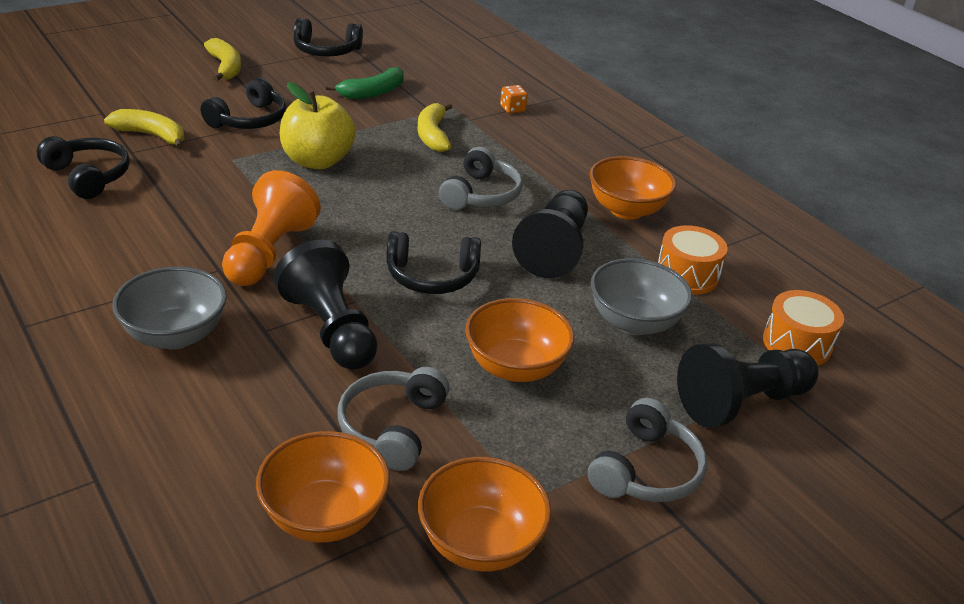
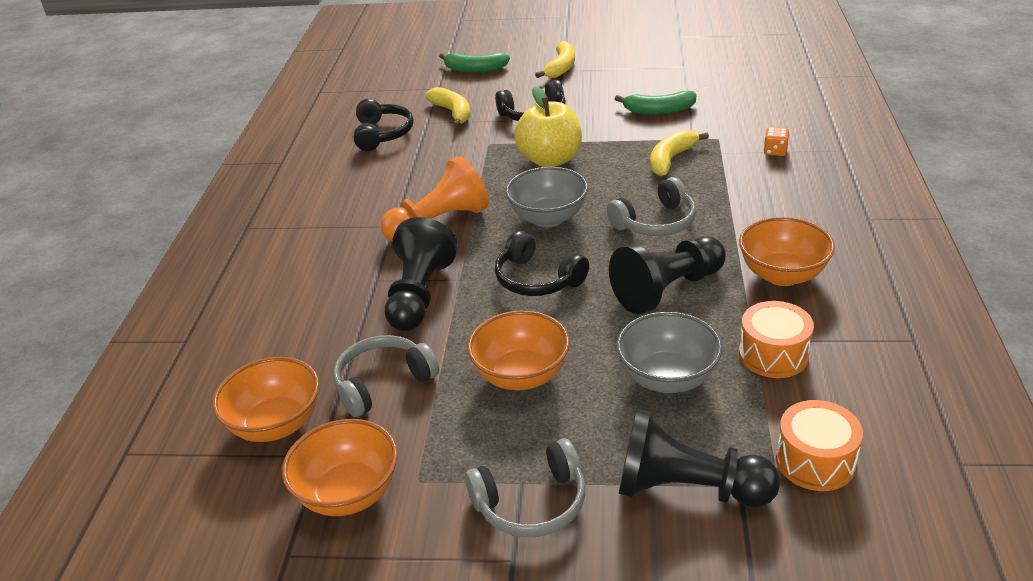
camera: 45 degrees right, 0 degrees up
(125, 85) = (474, 69): none -> green banana
(175, 335) = (319, 264): grey bowl -> grey bowl (548, 218)
(326, 50) = (658, 66): black headphones -> none

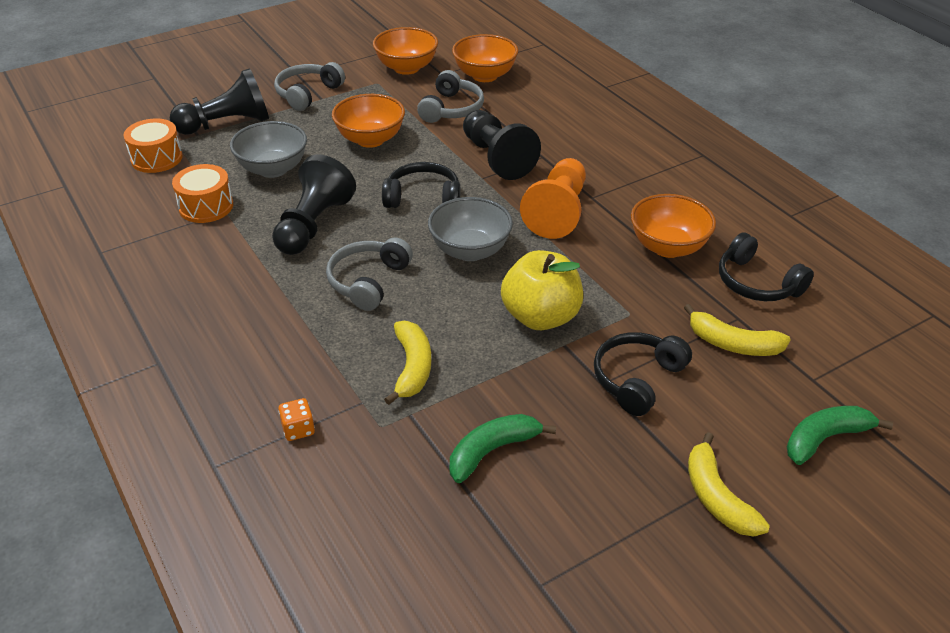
camera: 140 degrees right, 5 degrees up
(782, 275) = (224, 270): orange bowl -> orange bowl (668, 247)

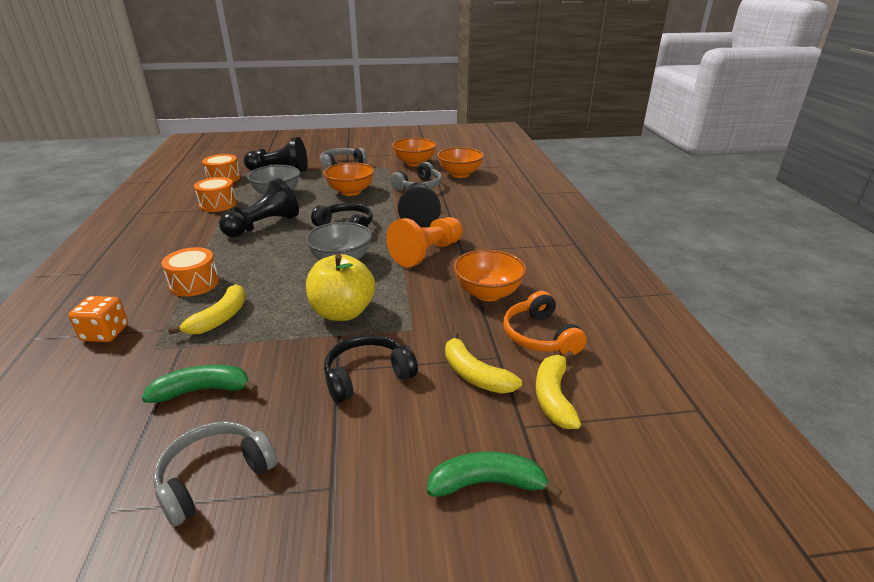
camera: 25 degrees right, 10 degrees down
(298, 429) = (105, 333): orange dice -> orange dice, size x1.52
(325, 334) = (194, 283): none -> orange drum
(368, 281) = (257, 262): grey headphones -> grey headphones (215, 477)
(717, 497) = (333, 497): yellow banana -> yellow banana (553, 397)
(757, 283) = (540, 336): black headphones -> orange headphones

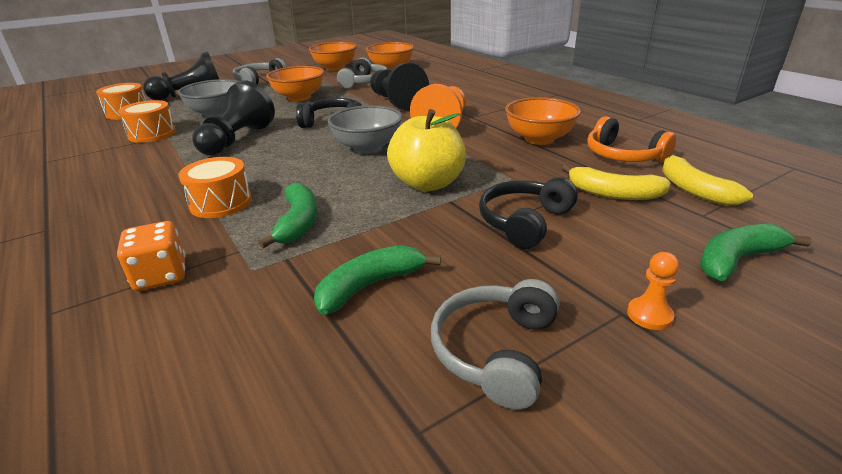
camera: 25 degrees left, 0 degrees up
(220, 318) = (298, 222): yellow banana -> green banana
(348, 499) = (649, 315): none -> orange pawn

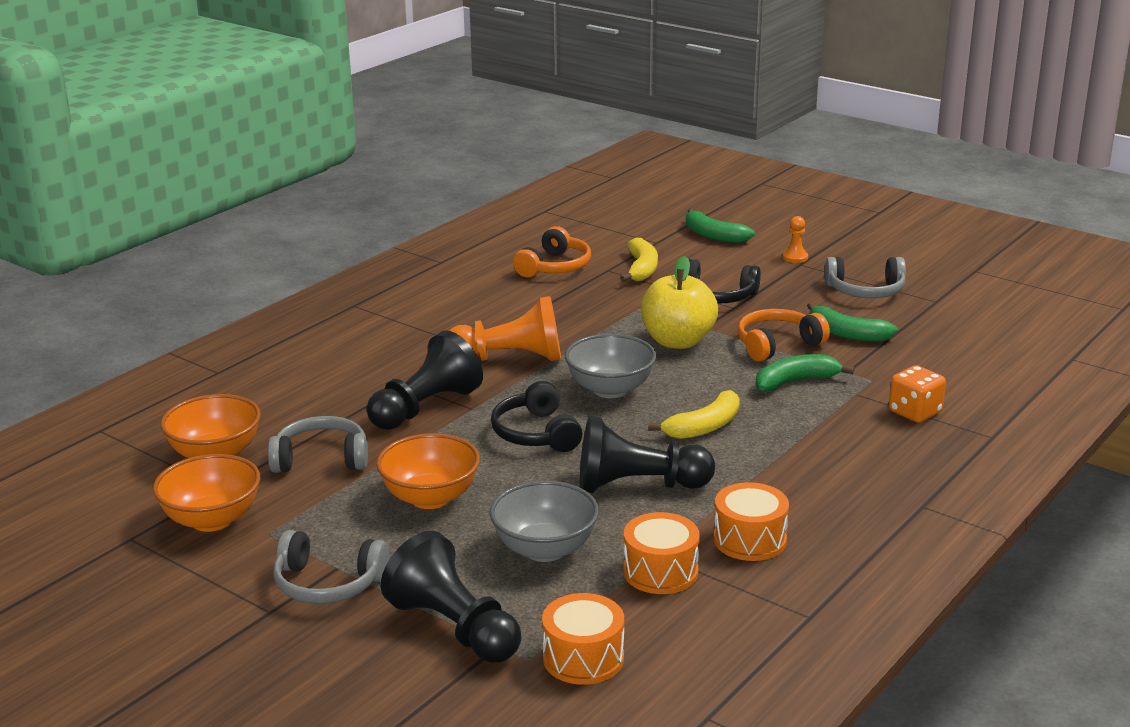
camera: 110 degrees left, 5 degrees down
(221, 203) = (796, 431): orange drum -> orange drum (749, 540)
(380, 231) = (777, 345): none -> orange headphones
(539, 139) = (530, 304): orange bowl -> none
(693, 190) = (613, 243): yellow banana -> yellow banana (704, 427)

